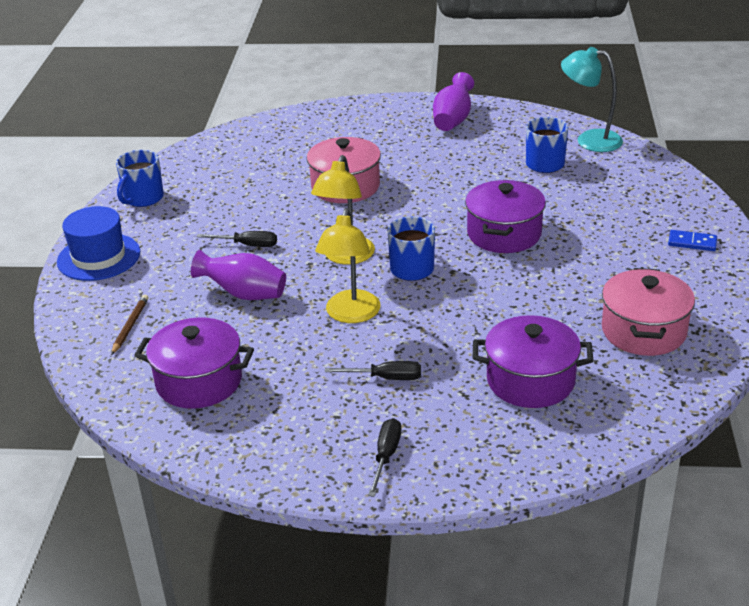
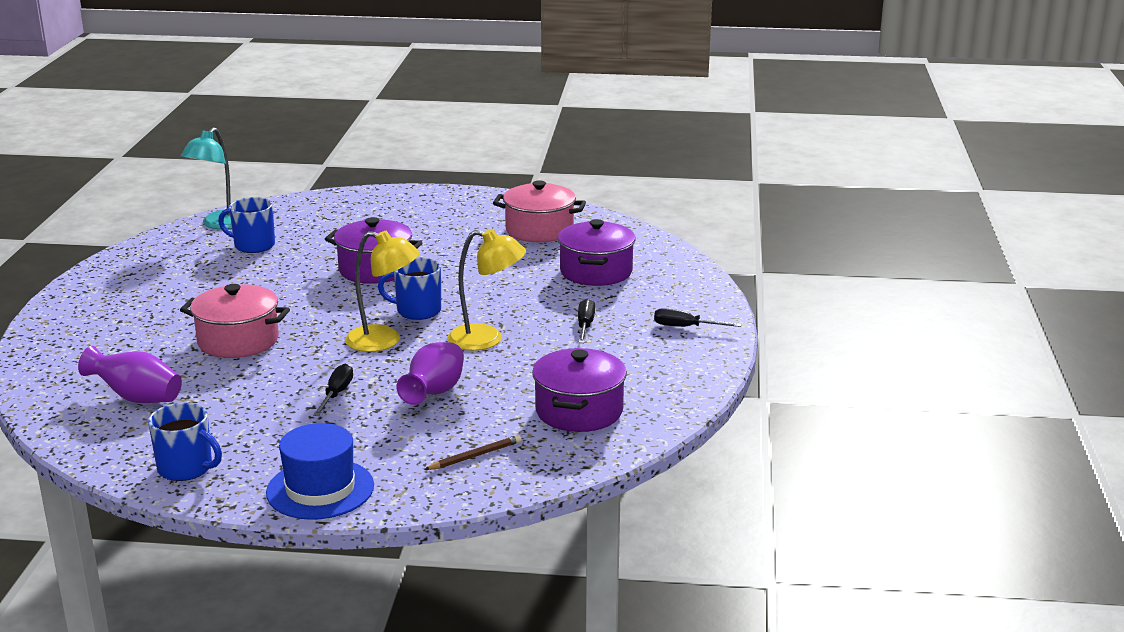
camera: 90 degrees left, 10 degrees down
(130, 326) = (475, 456): brown pencil -> brown pencil turned 135 degrees clockwise
(453, 120) = (123, 282): purple vase -> purple vase (136, 398)
(692, 242) = (421, 203): blue domino -> none

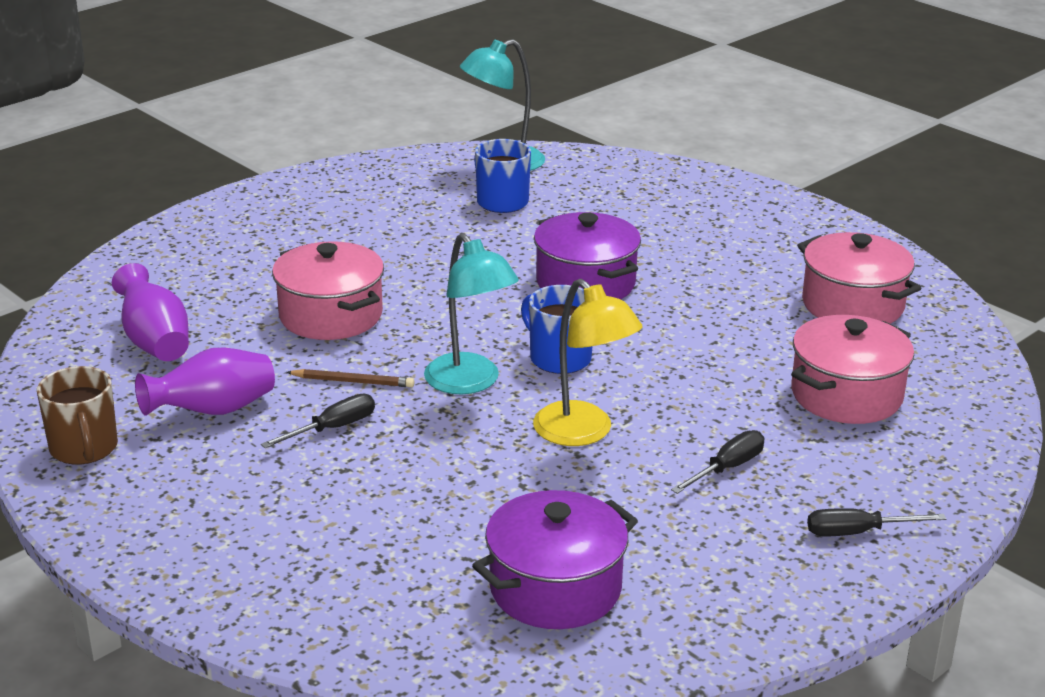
camera: 40 degrees right, 5 degrees up
(186, 468) = (84, 448): blue mug -> brown mug
(320, 489) = (158, 542): blue hat -> none
(384, 341) = (470, 383): yellow lamp -> turquoise lamp
(434, 393) = (430, 478): purple vase -> purple vase (213, 411)
(475, 456) = (359, 587): brown pencil -> brown pencil (353, 381)
(596, 272) = (846, 395): purple pot -> pink pot
(686, 327) = (858, 532): black screwdriver -> black screwdriver turned 60 degrees counterclockwise

